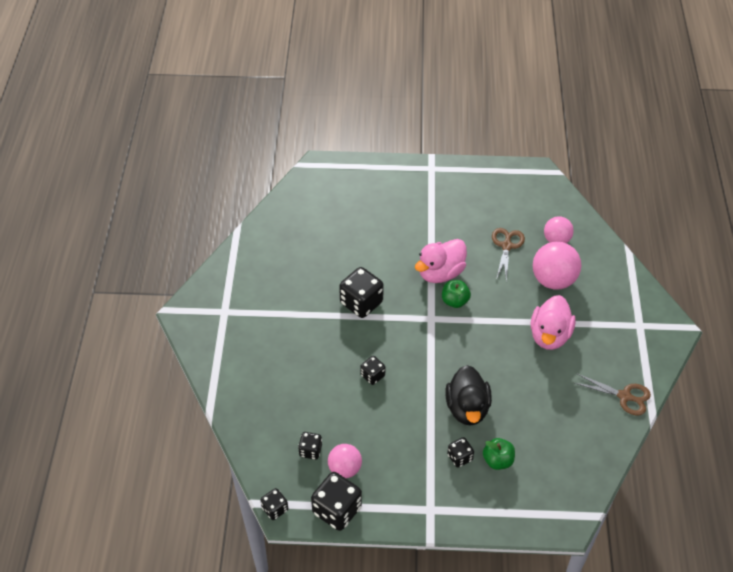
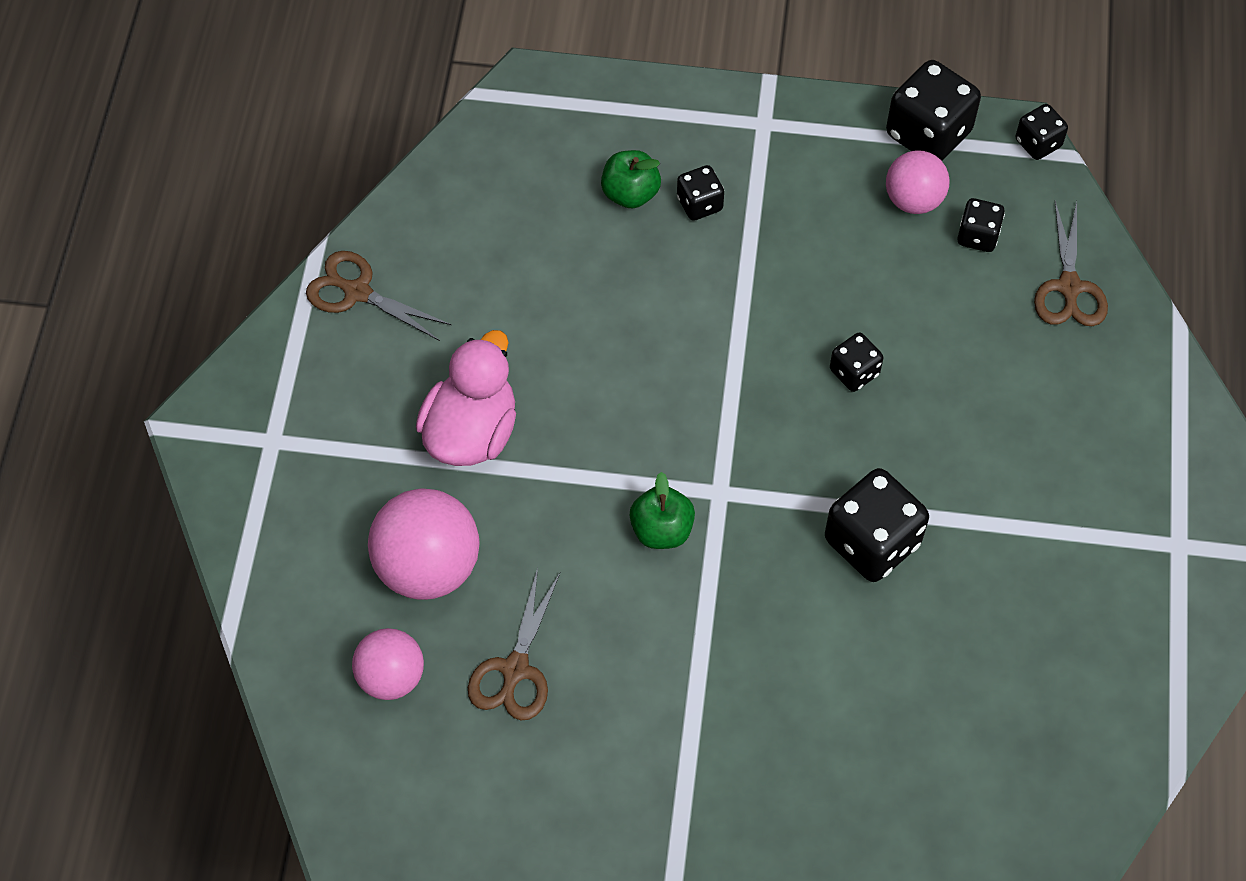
camera: 175 degrees left, 10 degrees up
(264, 426) = (1069, 287): none -> brown scissors
(440, 273) = (684, 606): pink duck -> none
(467, 408) = (671, 292): black duck -> none

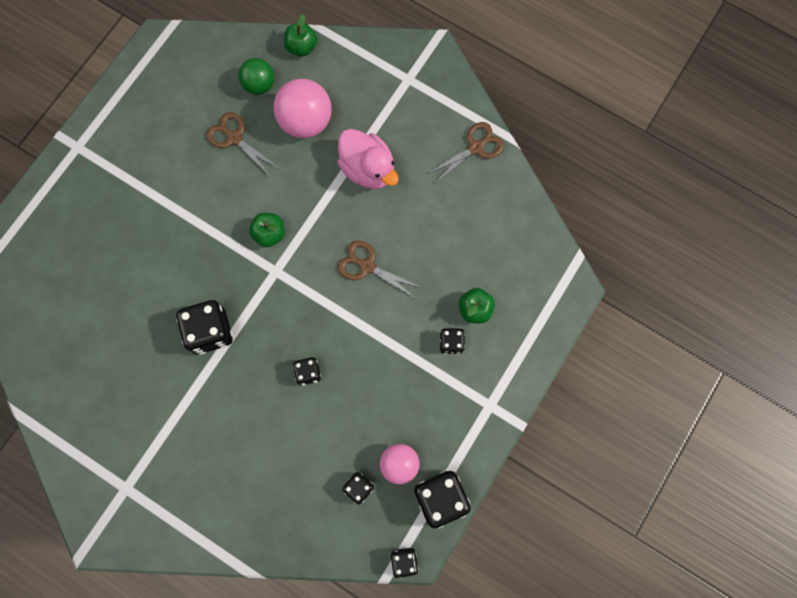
camera: 115 degrees right, 15 degrees up
(282, 640) = (301, 47): none -> green apple
(391, 677) = (259, 85): pink ball -> green ball
(1069, 287) = (301, 521): brown scissors -> brown scissors (367, 266)

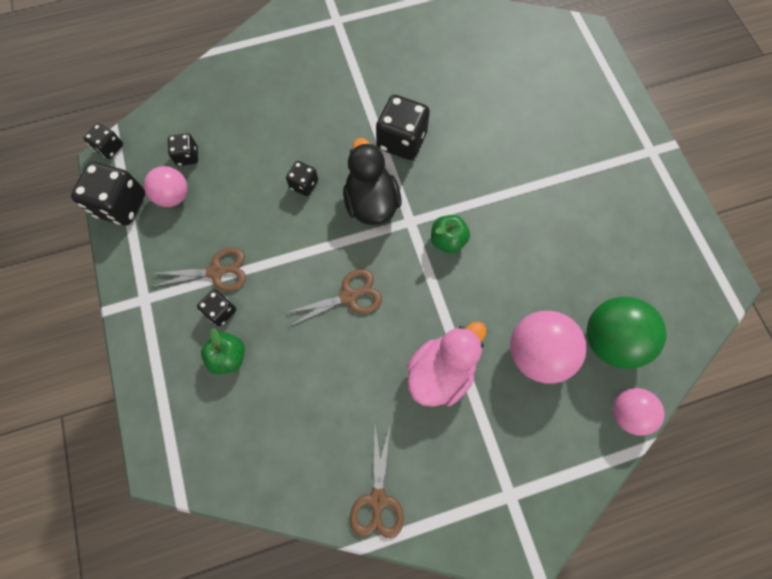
camera: 130 degrees right, 5 degrees down
(234, 138) = (566, 277): brown scissors -> brown scissors (216, 272)
(259, 85) = (610, 339): green ball -> green ball, size x1.59
(283, 310) = (371, 203): none -> black duck
(301, 47) = (627, 413): green apple -> pink ball
(368, 169) = (441, 372): pink duck -> pink duck turned 135 degrees clockwise

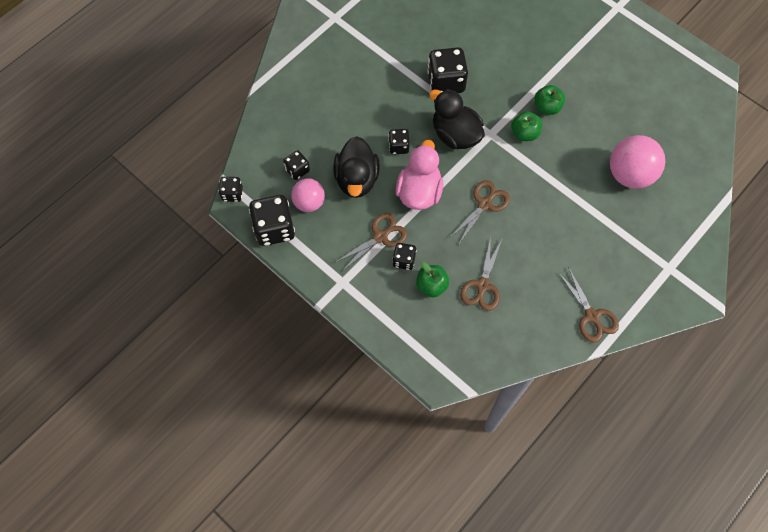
camera: 30 degrees left, 5 degrees down
(237, 197) = (357, 179): none -> black duck
(282, 388) = (482, 285): none -> brown scissors
(441, 372) = (577, 219): pink duck -> pink duck (419, 192)
(493, 224) = (547, 107): none -> green apple
(610, 339) = (668, 142): green ball -> none
(627, 413) = (706, 181): pink ball -> none

